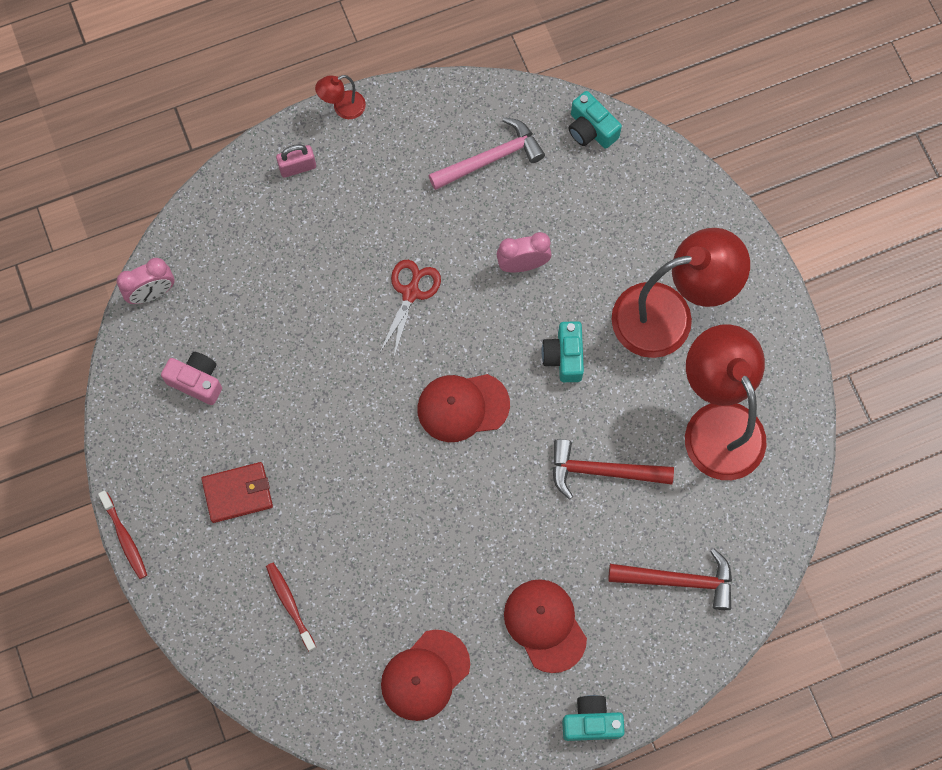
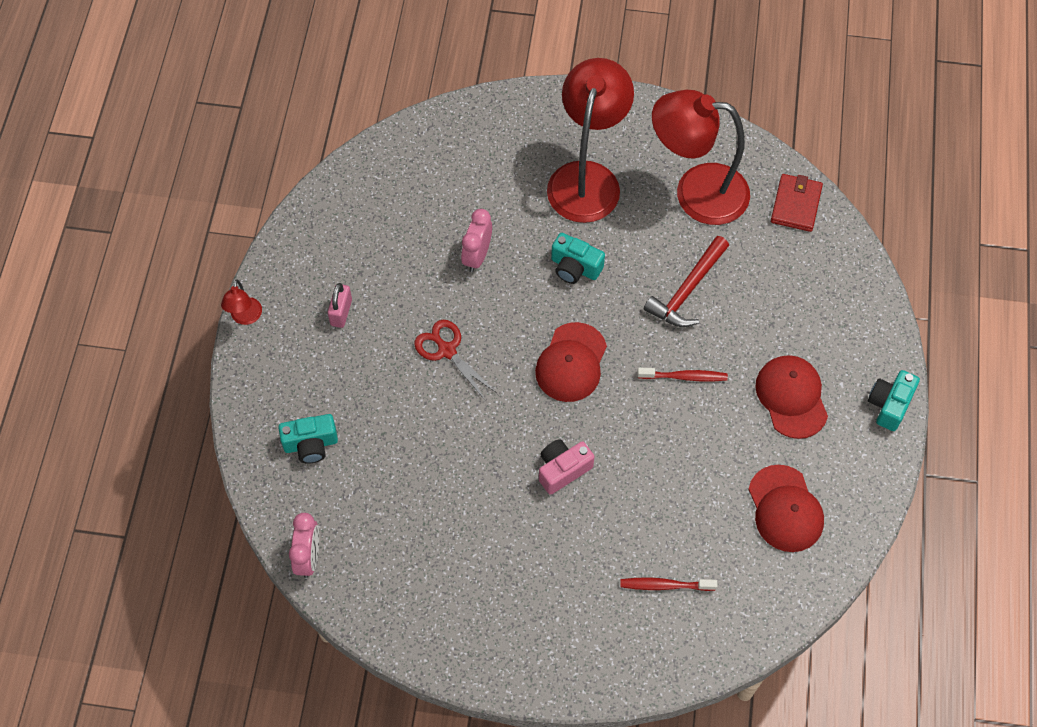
camera: 60 degrees left, 10 degrees down
(125, 538) = (524, 696): red toothbrush -> red toothbrush (684, 377)
(197, 381) = (416, 561): pink camera -> pink camera (562, 470)
(238, 493) = (540, 578): red wallet -> red wallet (796, 204)
(297, 167) = (274, 380): pink padlock -> pink padlock (341, 312)
(490, 158) = (369, 232): pink hammer -> none
(545, 625) = (791, 397): red cap -> red cap turned 75 degrees clockwise
(591, 129) = (395, 150): turquoise camera -> turquoise camera (311, 444)
(678, 580) = (807, 284): red hammer -> none

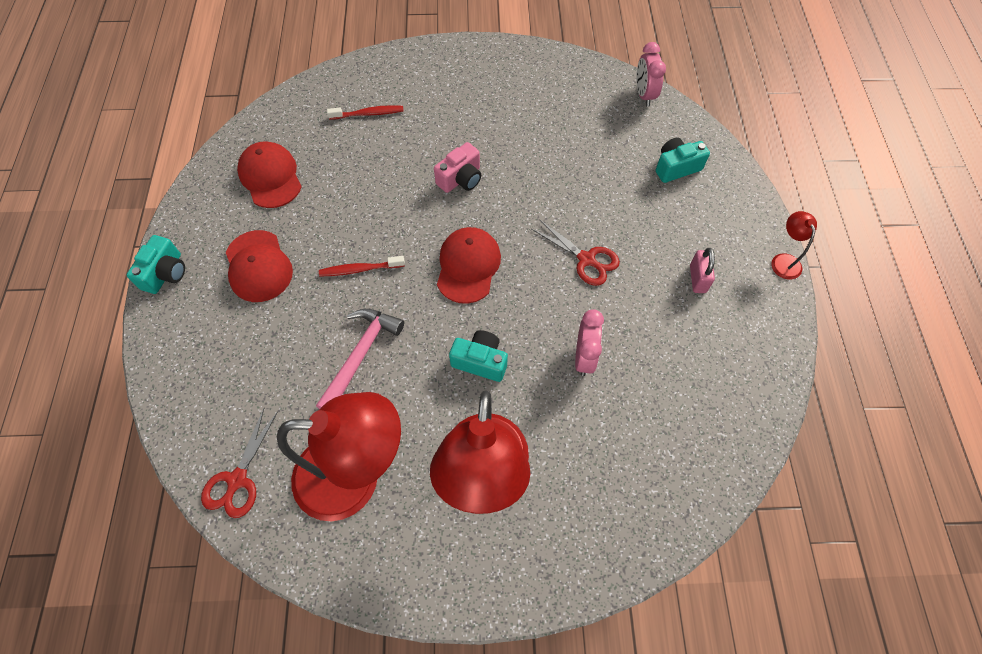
camera: 170 degrees right, 0 degrees up
(688, 290) = (360, 355): red hammer -> pink hammer
(796, 204) = (237, 480): red wallet -> red scissors

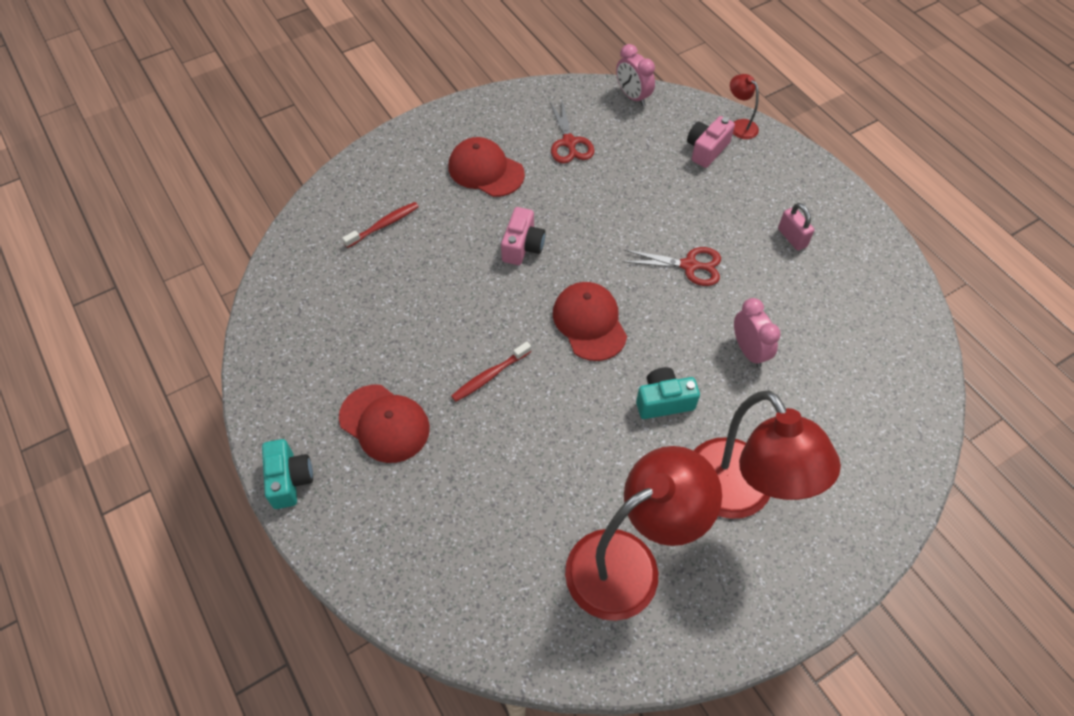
camera: 30 degrees left, 5 degrees down
(237, 480) = (521, 630): red scissors -> red scissors (569, 143)
(270, 177) = (328, 332): red cap -> red cap (485, 170)
(360, 355) = (551, 454): pink hammer -> none
(676, 167) = (706, 150): turquoise camera -> pink camera
(784, 260) = (848, 189): red lamp -> red lamp (739, 125)

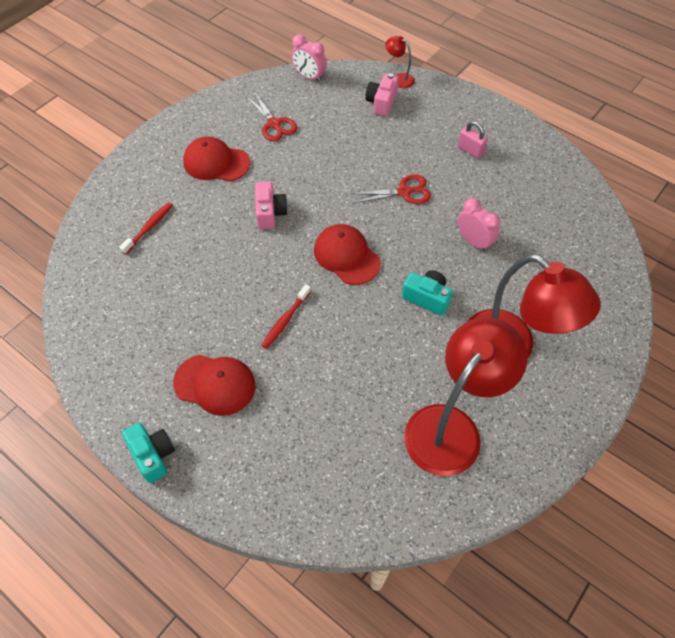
camera: 20 degrees left, 0 degrees up
(663, 401) = (427, 298): turquoise camera -> turquoise camera turned 60 degrees clockwise

